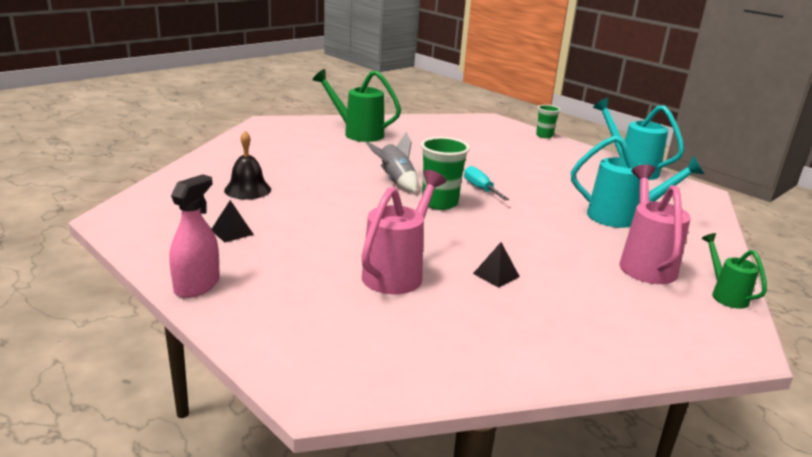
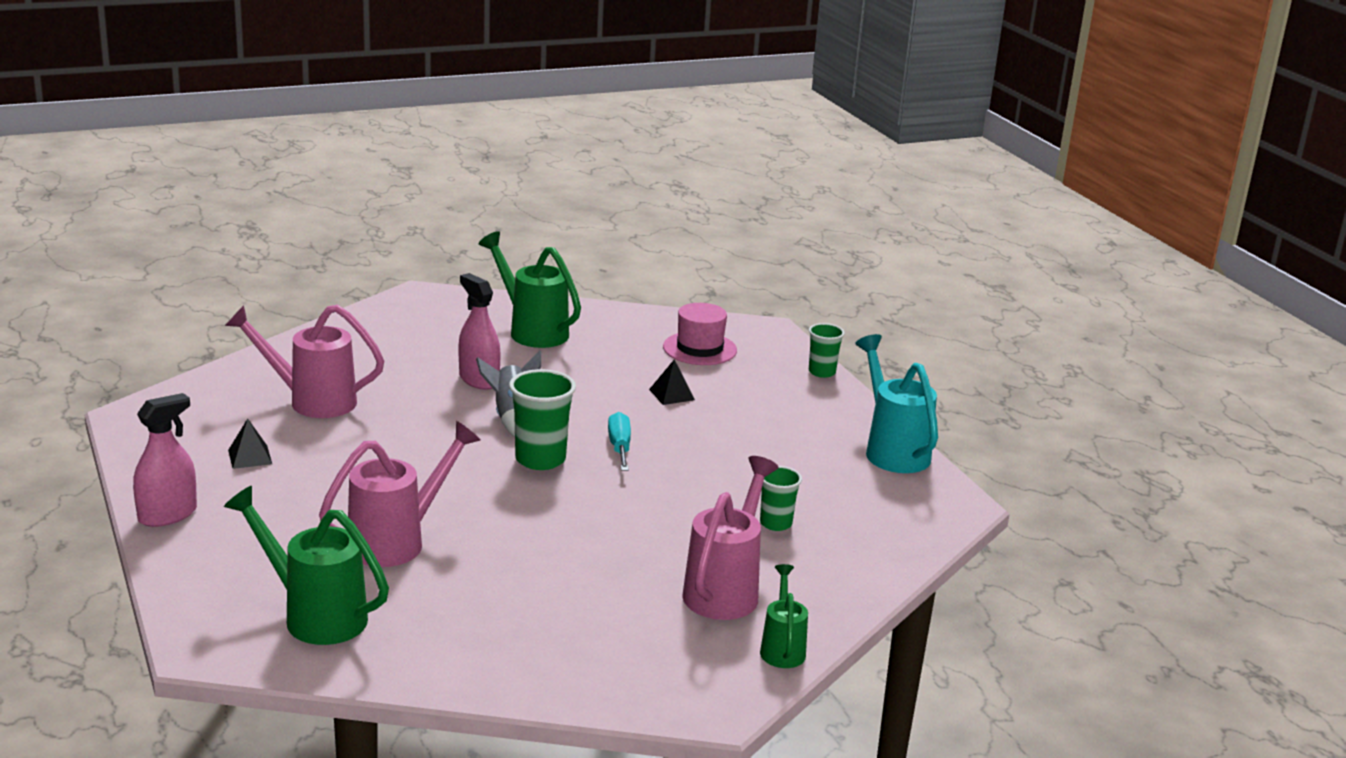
camera: 20 degrees right, 0 degrees up
(247, 189) = (311, 401): black bell -> pink watering can
(351, 163) = (479, 380): none -> pink spray bottle
(388, 342) = (314, 615): none -> green watering can
(465, 132) = (699, 349): none -> pink hat
(496, 275) = (512, 567): black pyramid -> black pyramid (671, 394)
(622, 218) = (775, 523): turquoise watering can -> green cup

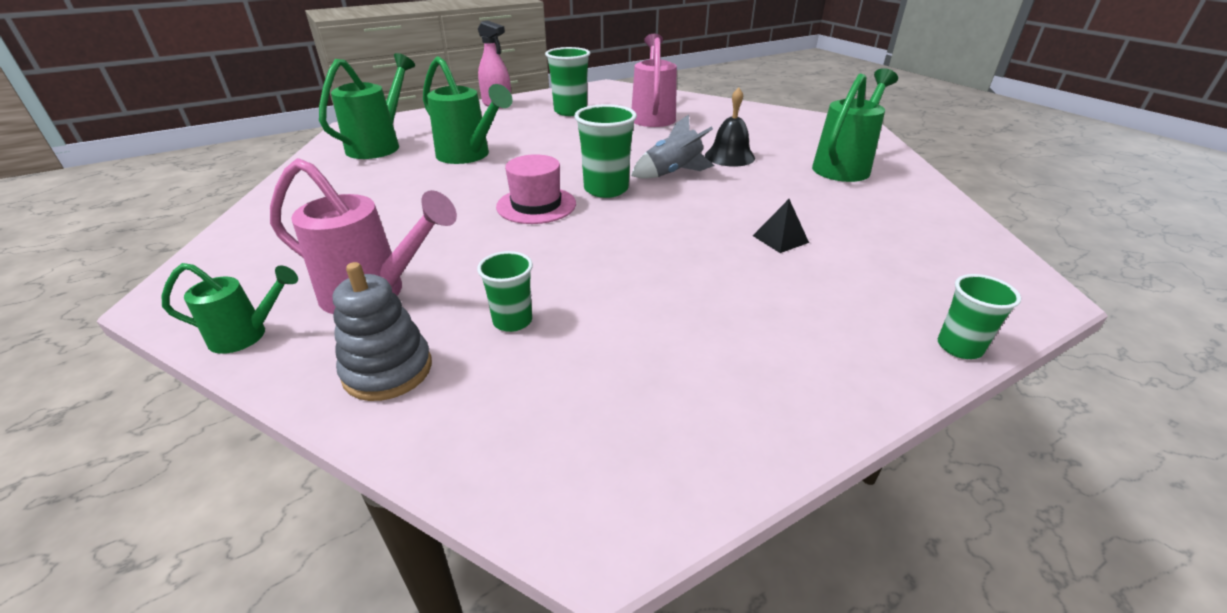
camera: 85 degrees right, 10 degrees up
(250, 457) = (570, 111): black pyramid -> green cup
(397, 541) = (469, 156): pink watering can -> green watering can
(479, 380) = (729, 156): pink spray bottle -> black bell
(619, 447) = (647, 220): turquoise screwdriver -> none
(699, 349) = (913, 248): pink hat -> pink hat (536, 205)
(832, 576) = (388, 370): none -> grey stacking toy
(892, 450) = (759, 430): turquoise watering can -> none

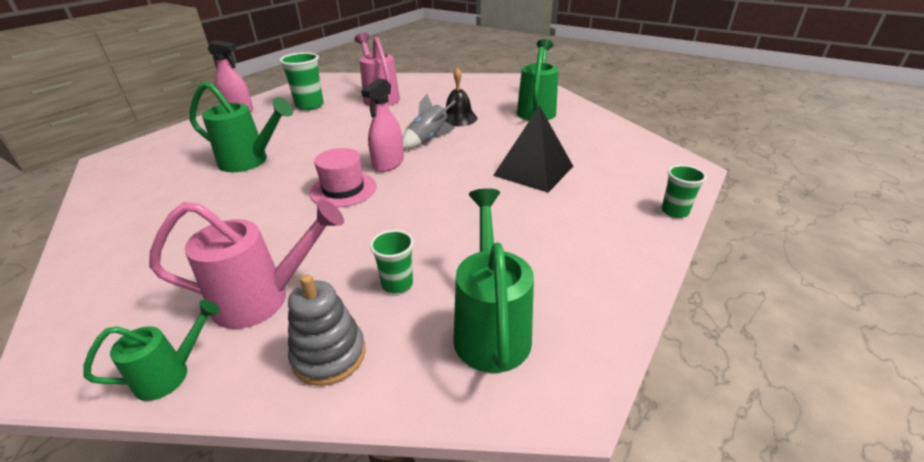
camera: 25 degrees left, 0 degrees up
(380, 145) = (153, 170): green watering can -> green watering can (490, 327)
(606, 189) = (388, 163): green cup -> pink spray bottle
(780, 239) = (533, 171): black pyramid -> black pyramid, size x2.15

